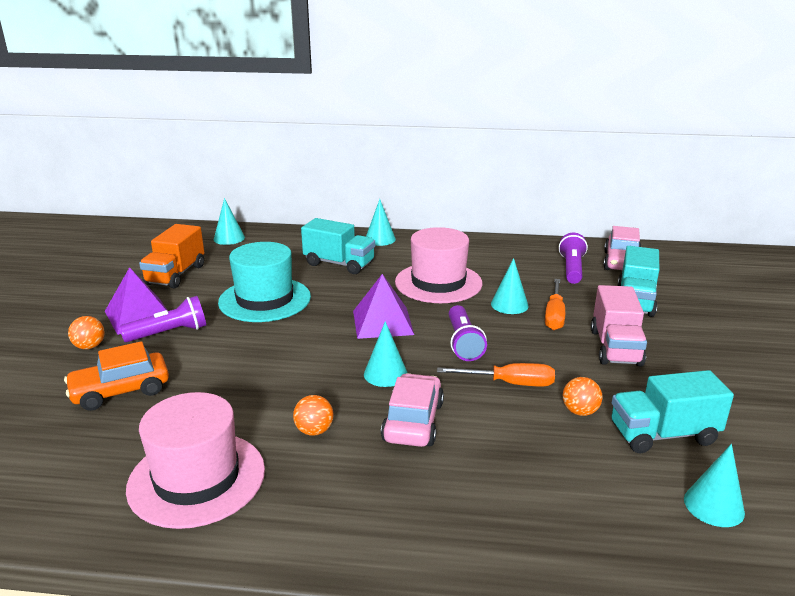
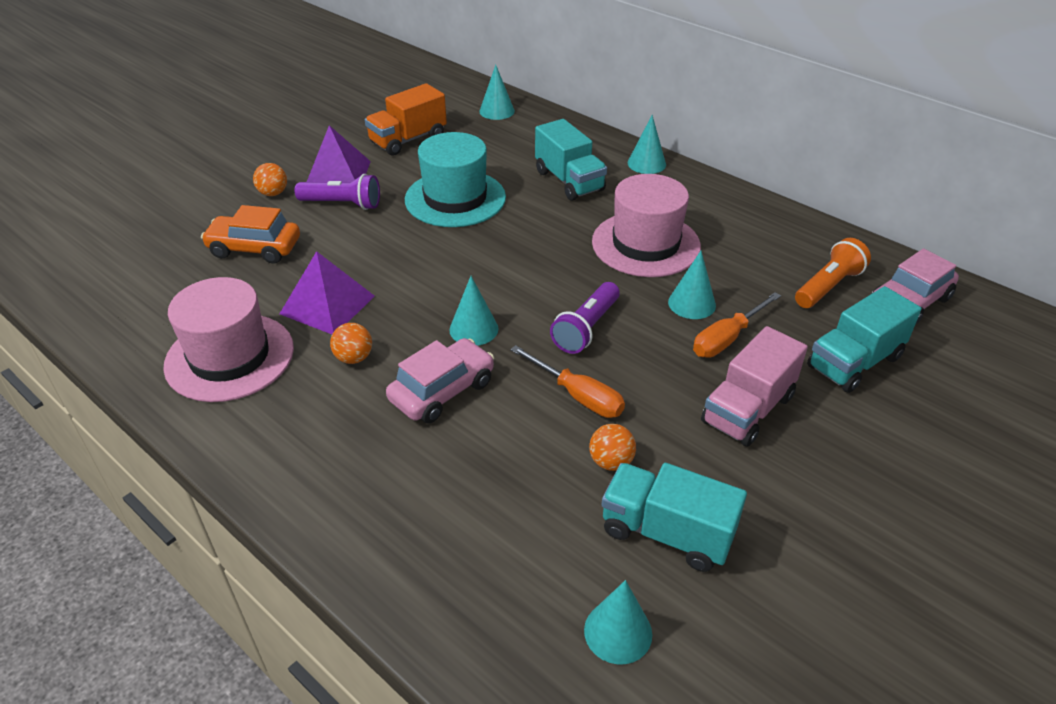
camera: 35 degrees right, 15 degrees up
(382, 322) = (534, 269): purple pyramid -> purple pyramid (327, 304)
(571, 269) = (828, 286): purple flashlight -> orange flashlight

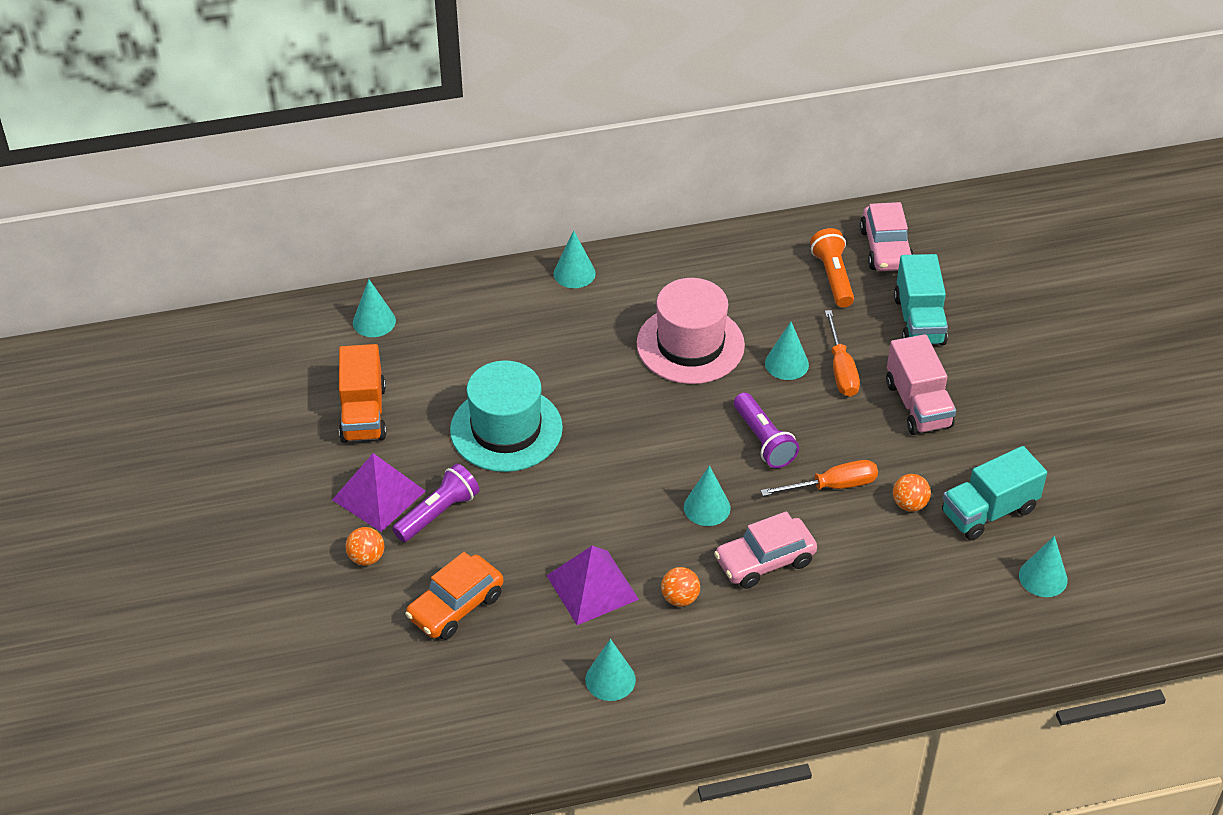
camera: 55 degrees left, 5 degrees up
(230, 357) = (610, 679): pink hat -> turquoise cone
(442, 391) = (764, 561): pink car -> pink car turned 105 degrees counterclockwise
(569, 181) = (552, 338): turquoise truck -> none

